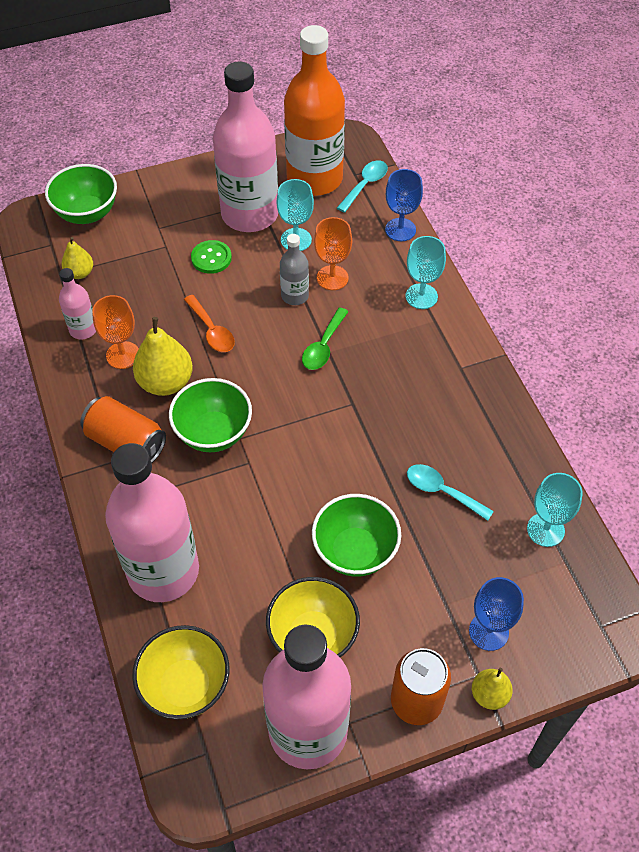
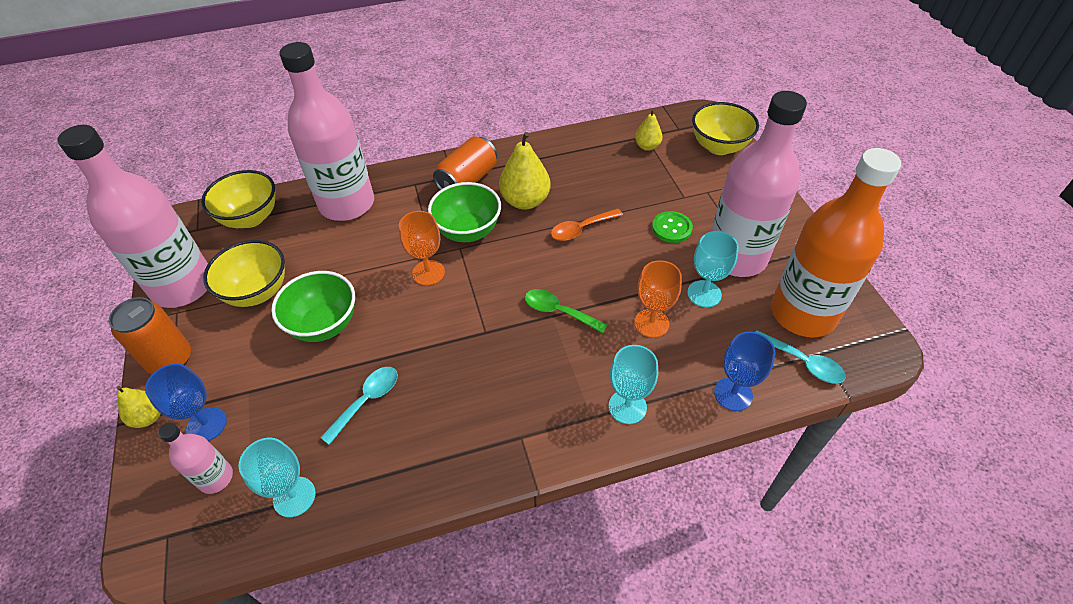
camera: 95 degrees right, 5 degrees down
(83, 329) = (585, 151): pink bottle -> pink bottle (216, 478)
(87, 213) = (719, 147): green bowl -> yellow bowl
(123, 355) = (556, 175): orange goblet -> orange goblet (428, 273)
(295, 296) = (625, 290): grey bottle -> none

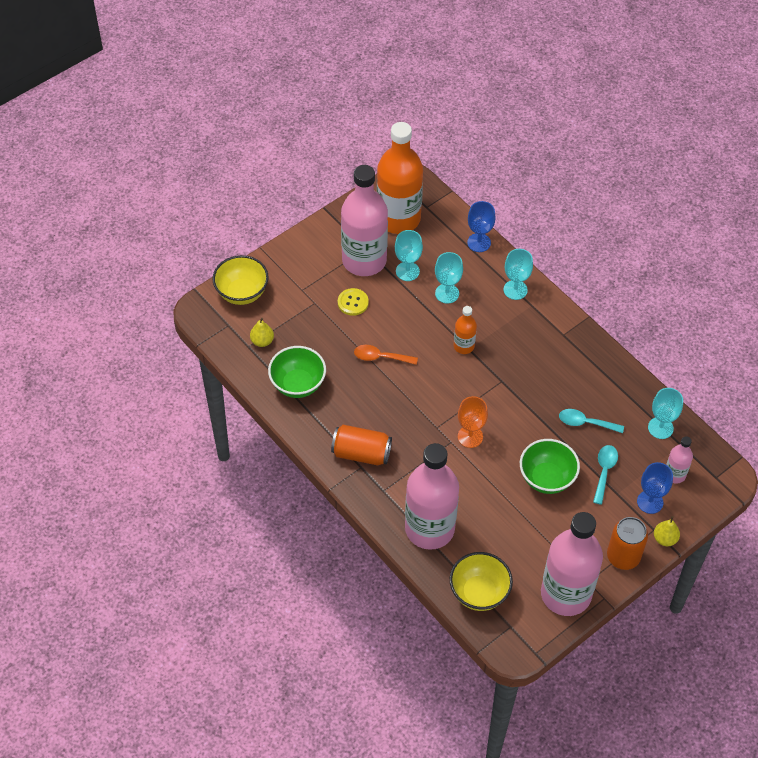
camera: 115 degrees left, 5 degrees up
(257, 292) = (543, 539): yellow bowl -> none
(468, 231) = (417, 429): green bowl -> green bowl (298, 384)
(525, 201) = (367, 403): yellow pear -> none
(558, 311) = (464, 346): green spoon -> orange bottle
(581, 229) = (380, 357): orange spoon -> orange spoon turned 150 degrees clockwise
(651, 323) = (447, 293): orange goblet -> turquoise goblet
(671, 228) = (353, 302): green button -> yellow button
(803, 362) = (438, 214): turquoise spoon -> turquoise spoon (604, 471)

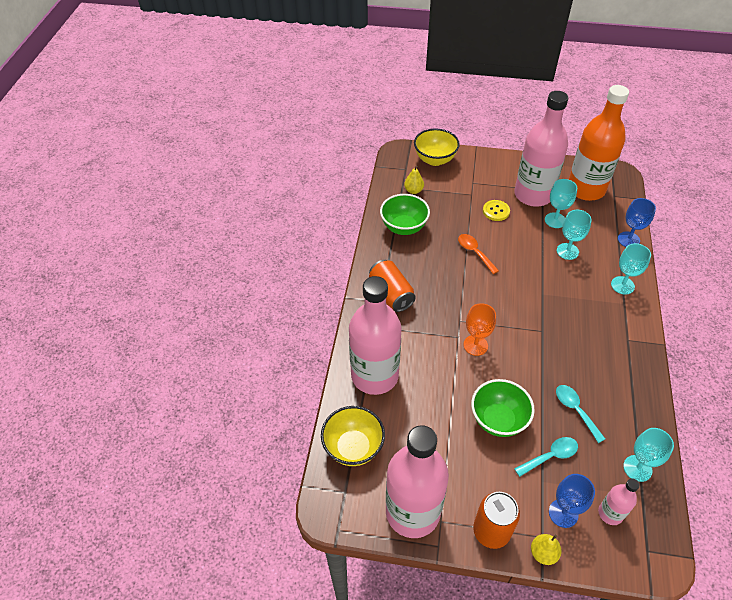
camera: 50 degrees right, 5 degrees down
(464, 346) = (540, 289): orange bottle -> none

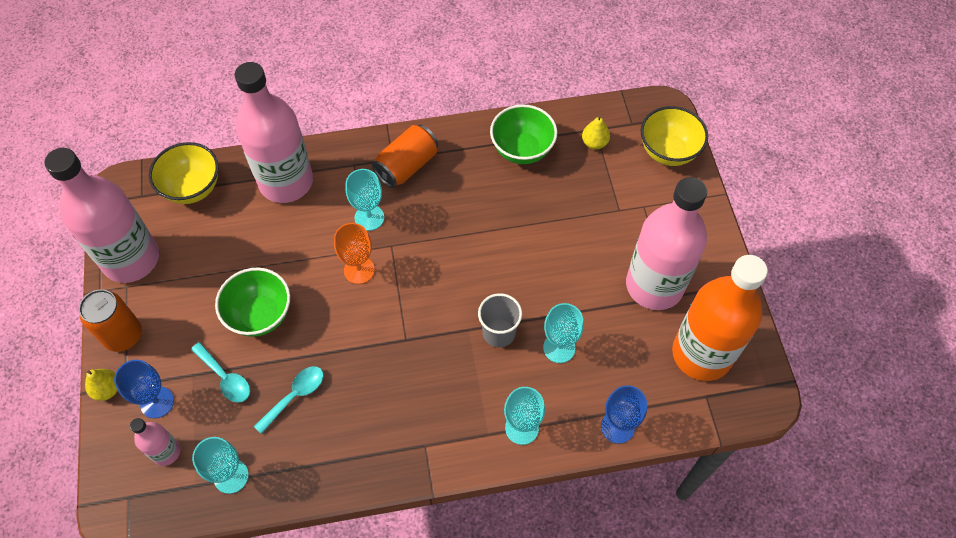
camera: 70 degrees right, 10 degrees up
(474, 252) = (510, 237): orange spoon -> none
(496, 211) = (599, 246): yellow button -> none
(549, 278) = (499, 333): none -> grey cup
(555, 220) = (614, 322): turquoise goblet -> turquoise goblet (369, 217)

